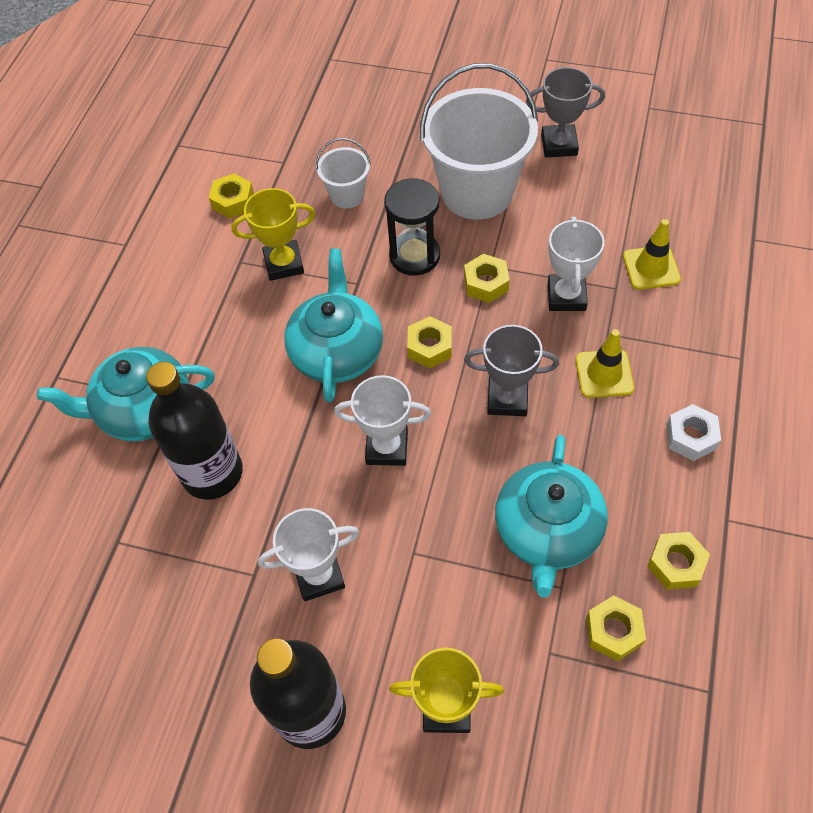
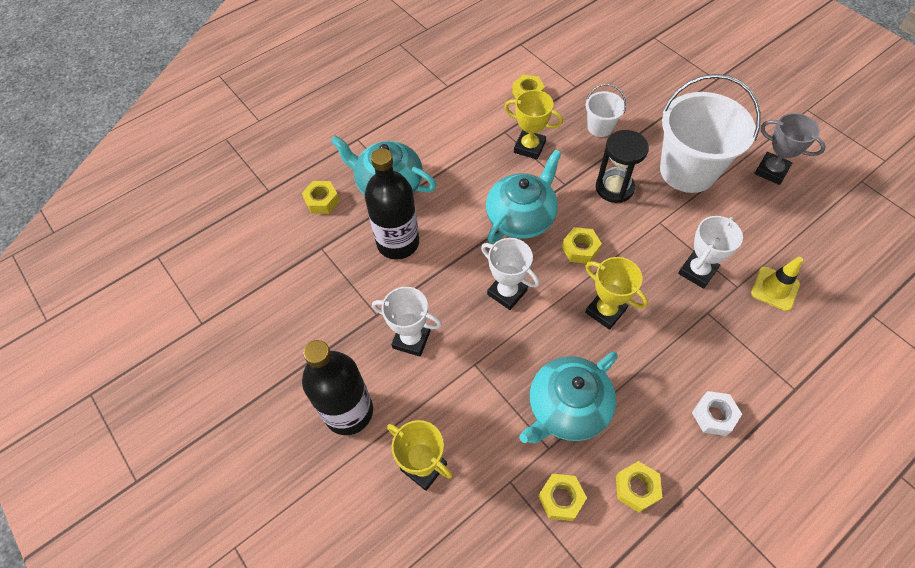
camera: 35 degrees right, 0 degrees up
(486, 283) = (648, 231): yellow nut -> yellow nut (322, 201)
(507, 399) = (605, 311): grey trophy -> yellow trophy
(604, 374) = (684, 336): yellow traffic cone -> none

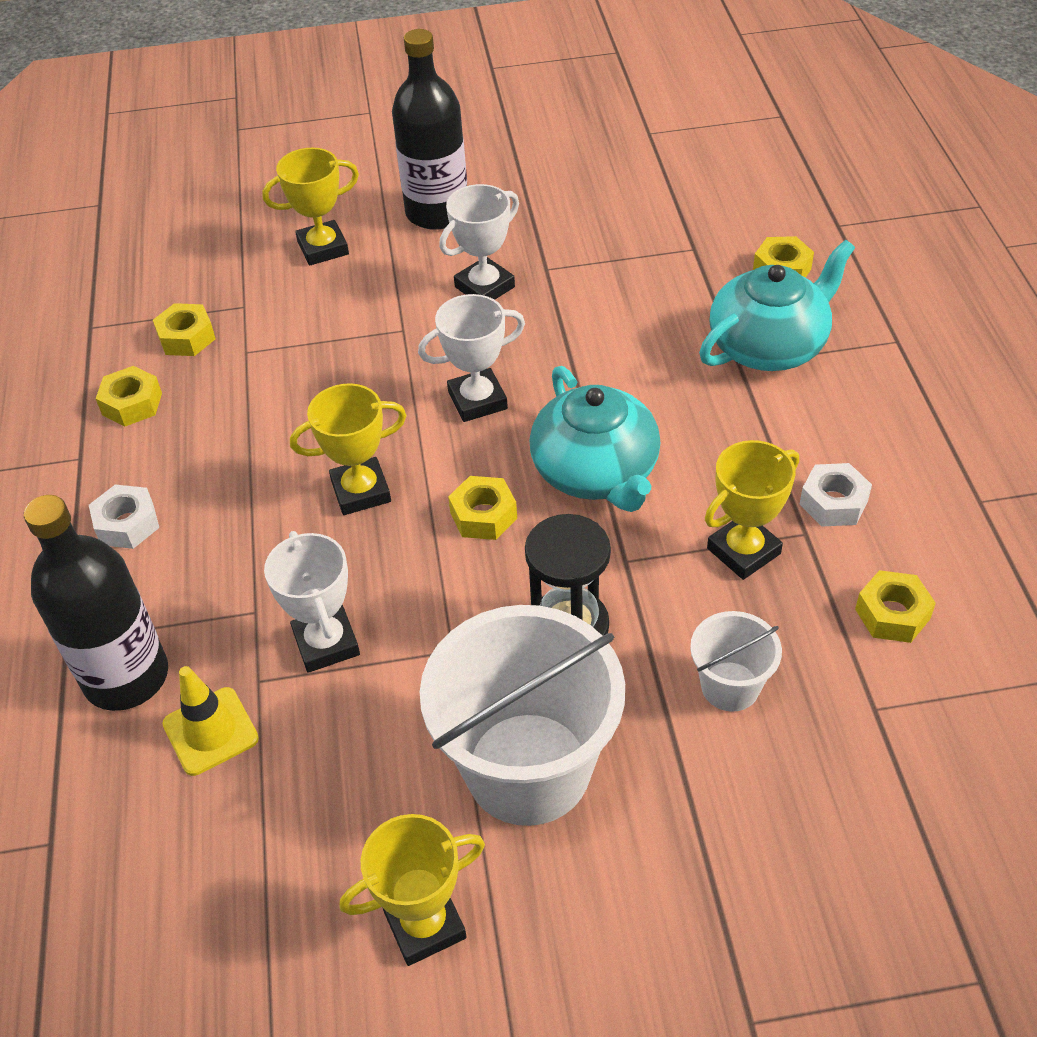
camera: 120 degrees right, 10 degrees down
(398, 243) = (648, 321): black bottle -> black bottle (126, 677)
(480, 128) = (833, 502): none -> white nut
(567, 408) = (273, 387): turquoise teapot -> none
(771, 171) = (425, 924): grey trophy -> yellow trophy

